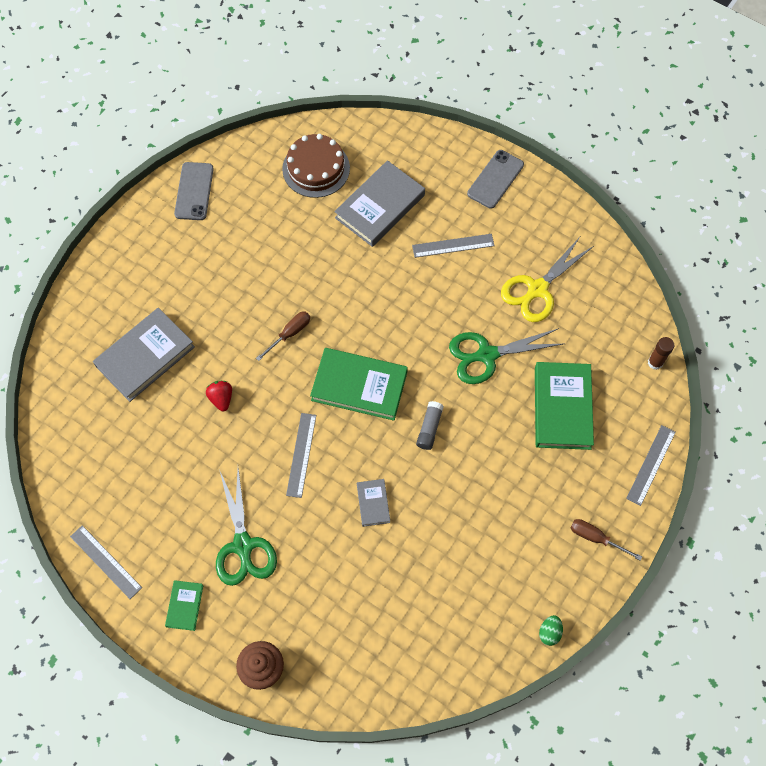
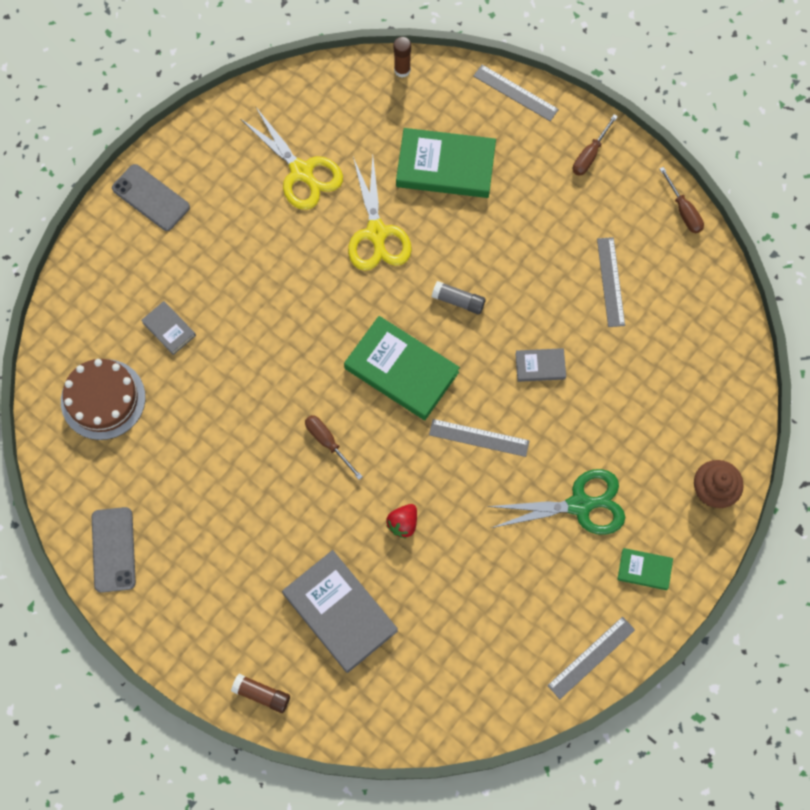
camera: 85 degrees left, 5 degrees up
(80, 306) = (262, 694): none -> brown glue stick
(194, 191) = (113, 549): grey phone -> grey phone turned 75 degrees clockwise
(221, 398) = (403, 523): red strawberry -> red strawberry turned 45 degrees counterclockwise
(359, 386) = (401, 370): green book -> green book turned 75 degrees counterclockwise
(380, 206) = (169, 329): grey book -> grey book, size x0.49
(453, 245) = (234, 253): grey ruler -> grey ruler (610, 282)
(486, 355) = (376, 233): green scissors -> yellow scissors
(549, 632) = (683, 210): green egg -> brown screwdriver

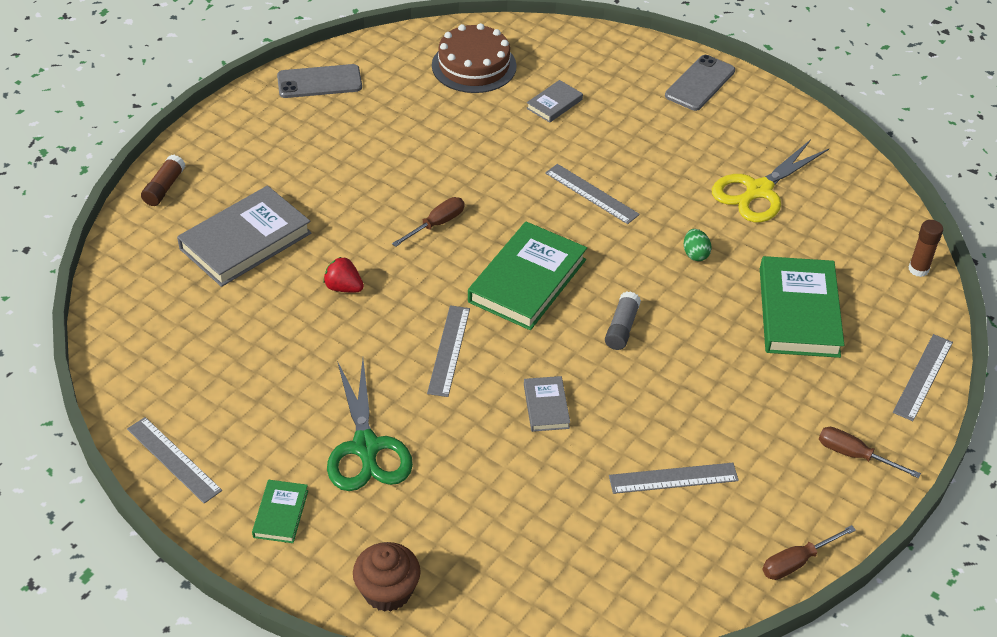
camera: 85 degrees right, 25 degrees down
(296, 308) = (591, 194): none -> grey ruler
(376, 233) = (695, 254): yellow scissors -> green egg

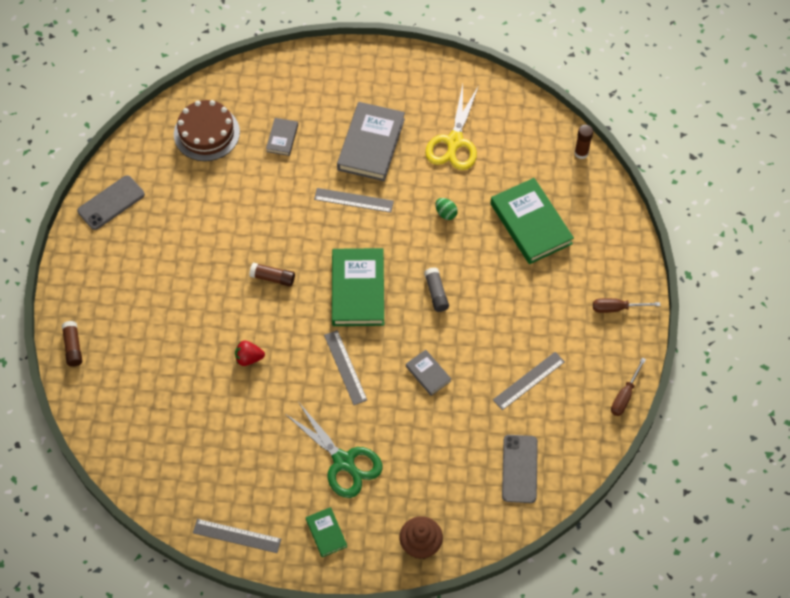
camera: 30 degrees left, 15 degrees up
(245, 241) = (160, 358): grey book -> grey book (371, 144)
(436, 224) = (273, 278): brown screwdriver -> brown glue stick
(700, 83) = (365, 70): grey phone -> grey phone (519, 469)
(923, 377) = (625, 232): grey ruler -> none

